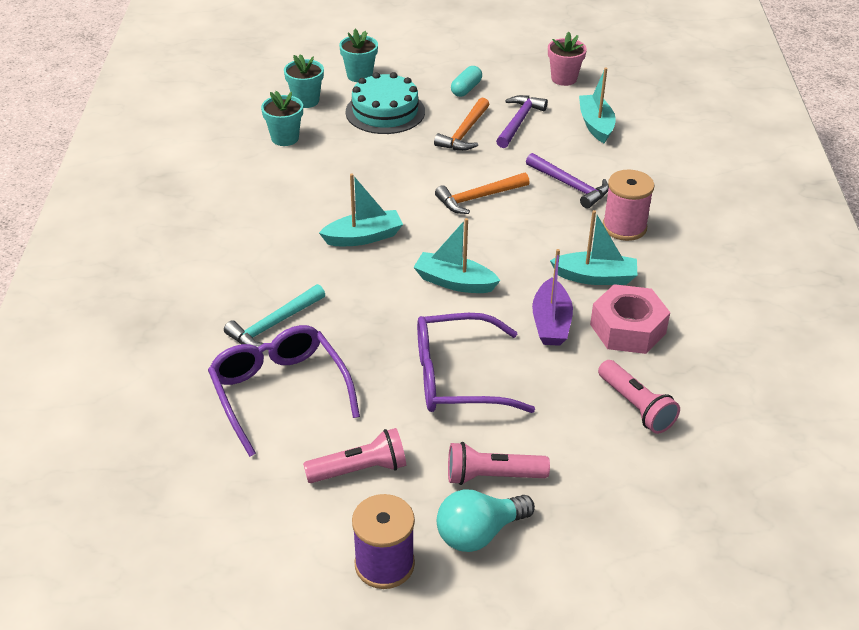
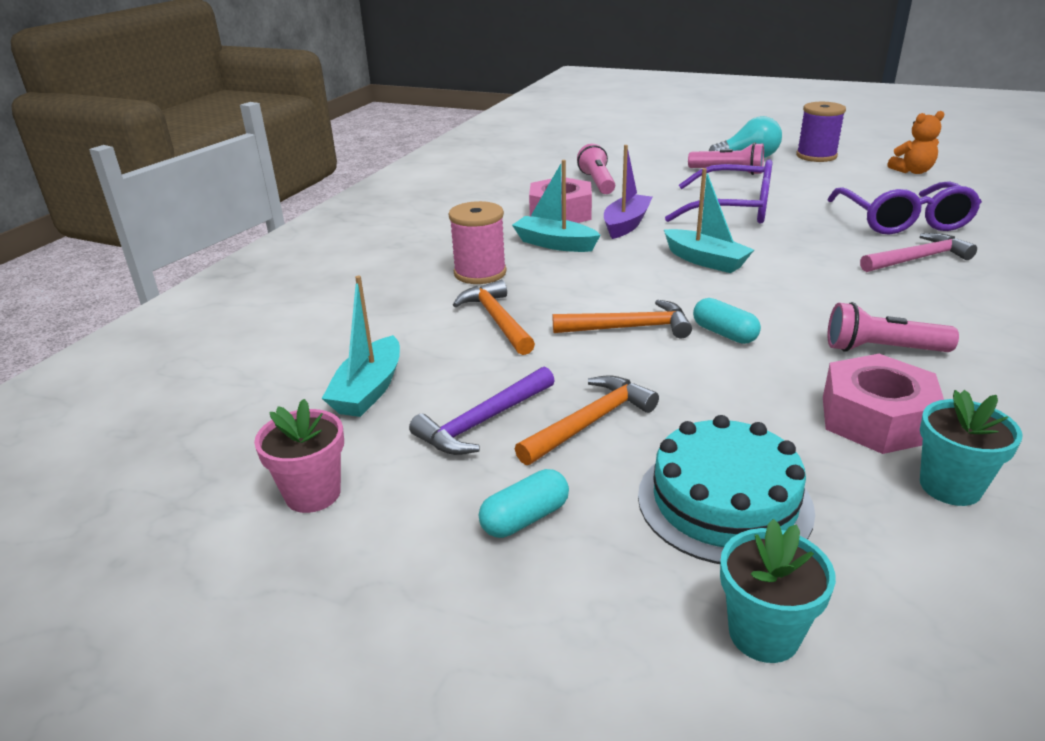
camera: 155 degrees left, 10 degrees down
(252, 536) = (912, 171): none -> orange teddy bear
(274, 325) = (918, 259): turquoise hammer -> pink hammer
(306, 101) = (913, 580): turquoise flower pot -> none
(317, 165) = (876, 419): none -> pink nut
(360, 469) = (829, 183): pink flashlight -> pink flashlight (881, 349)
(363, 237) = (805, 313): turquoise boat -> none
(414, 206) = (724, 333): none -> turquoise capsule
(570, 186) = (497, 320): purple hammer -> orange hammer

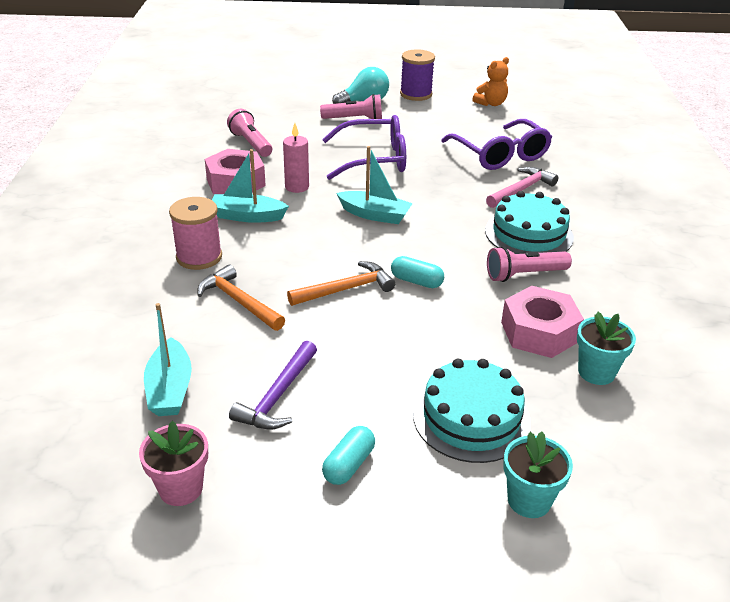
camera: 25 degrees left, 5 degrees up
(590, 422) = (356, 378): orange hammer -> none
(626, 224) = (297, 187): purple boat -> pink candle
(908, 306) = (529, 234): none -> turquoise cake

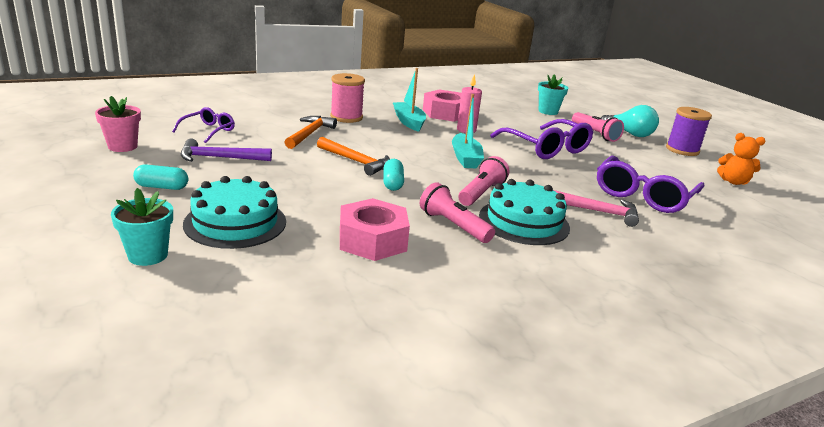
camera: 60 degrees right, 10 degrees down
(170, 389) = (208, 131): turquoise boat -> purple glasses
(250, 144) = (501, 110): pink flashlight -> pink flashlight (481, 193)
(596, 372) = (336, 273): turquoise flower pot -> turquoise flower pot (548, 111)

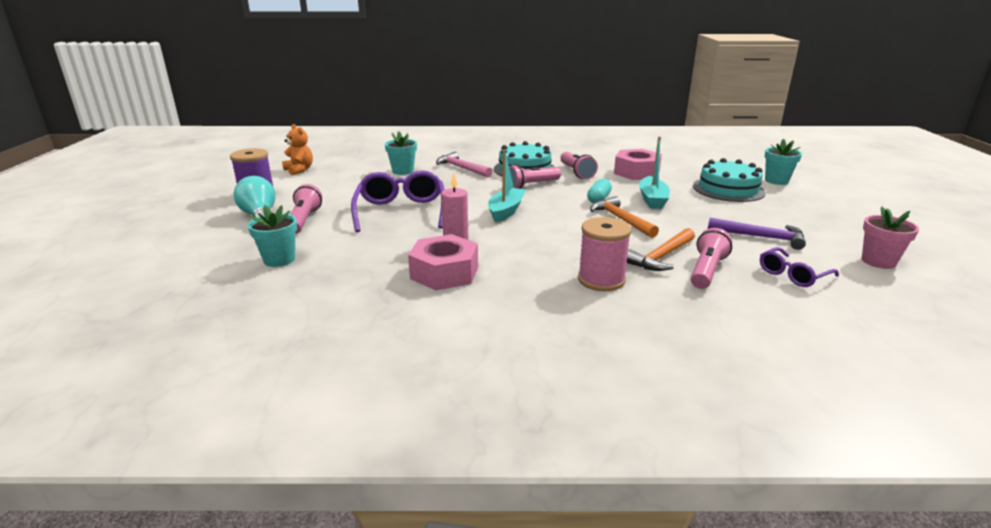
camera: 150 degrees left, 0 degrees up
(162, 187) = (799, 216): turquoise capsule -> none
(275, 128) = (706, 271): none -> pink flashlight
(409, 122) = (517, 262): turquoise boat -> turquoise boat (652, 199)
(643, 195) = (403, 171): purple glasses -> turquoise flower pot

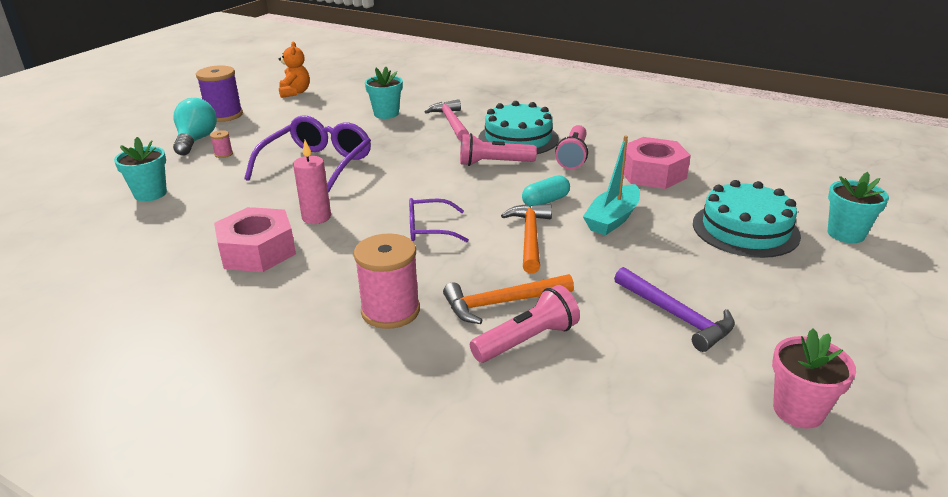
camera: 30 degrees right, 5 degrees up
(304, 220) = (223, 154): pink flashlight -> pink spool
(506, 211) = (418, 191): turquoise boat -> none
(792, 275) = (631, 385): purple glasses -> purple glasses (429, 229)

